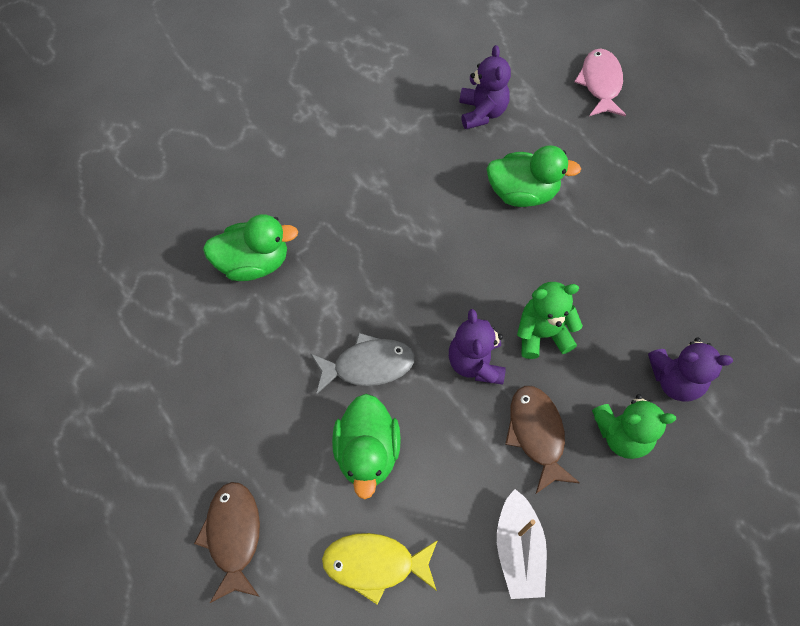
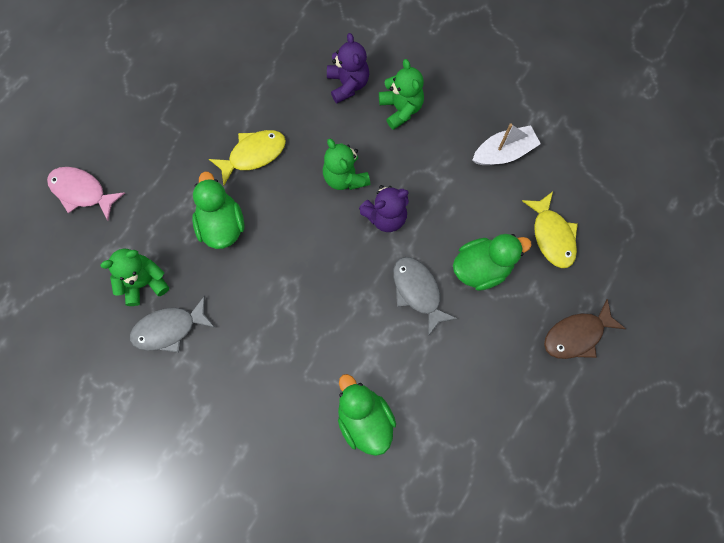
camera: 110 degrees left, 10 degrees up
(424, 121) = (169, 329): none -> grey fish
(482, 112) = (144, 282): purple teddy bear -> green teddy bear
(536, 434) = (423, 161): brown fish -> none
(600, 83) = (82, 192): pink fish -> pink fish turned 45 degrees clockwise
(600, 246) = (253, 154): none -> yellow fish

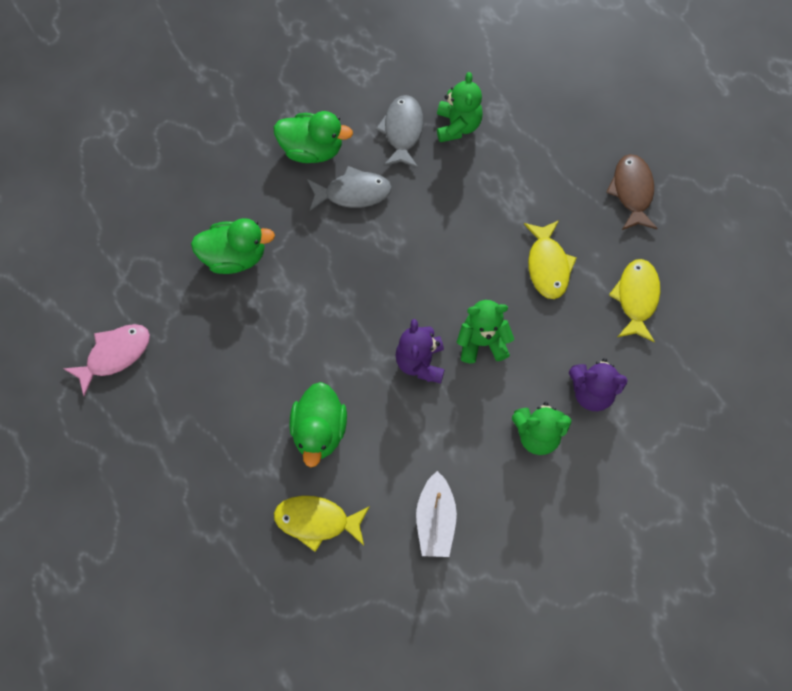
camera: 115 degrees right, 5 degrees down
(82, 192) = (575, 104): pink fish -> pink fish (114, 355)
(221, 225) = (484, 209): green duck -> green duck (312, 149)
(253, 80) = (636, 298): none -> yellow fish
(418, 291) = (327, 357): grey fish -> grey fish (353, 193)
(577, 335) = (203, 489): brown fish -> brown fish (632, 191)

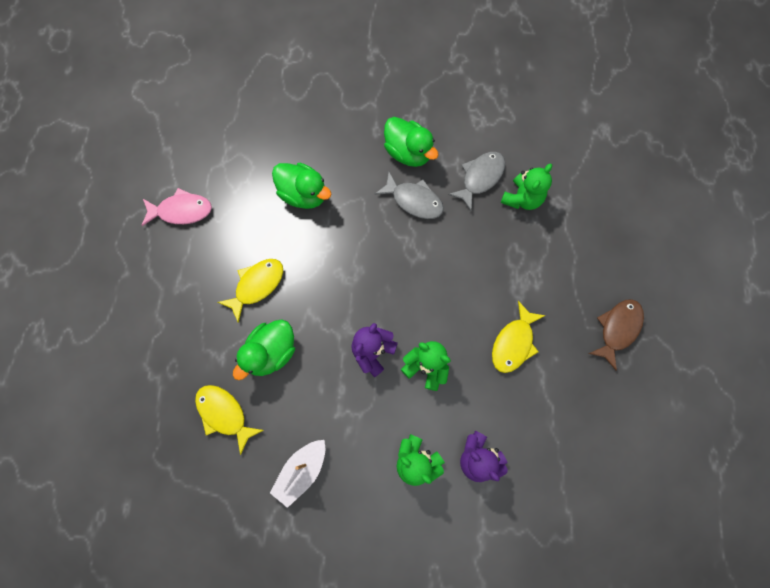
camera: 35 degrees right, 5 degrees up
(636, 298) = (562, 411): yellow fish -> yellow fish (257, 285)

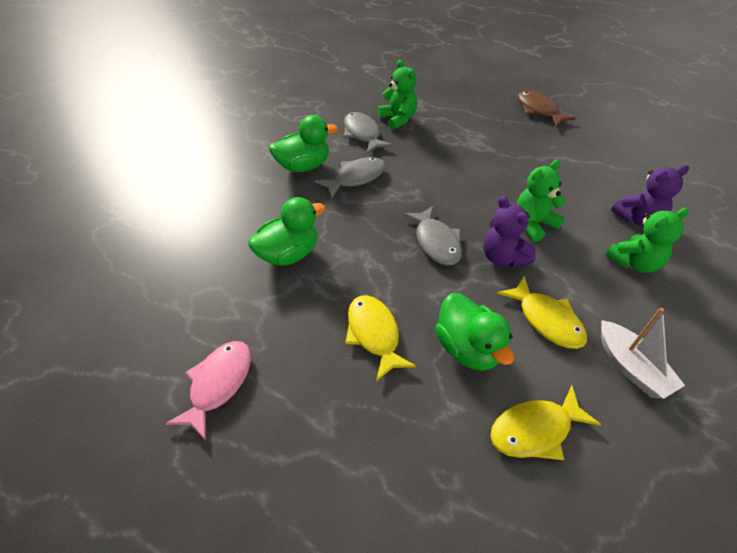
camera: 65 degrees left, 25 degrees down
(366, 295) = (436, 242): none -> grey fish
(514, 343) = (530, 163): yellow fish -> yellow fish (546, 319)

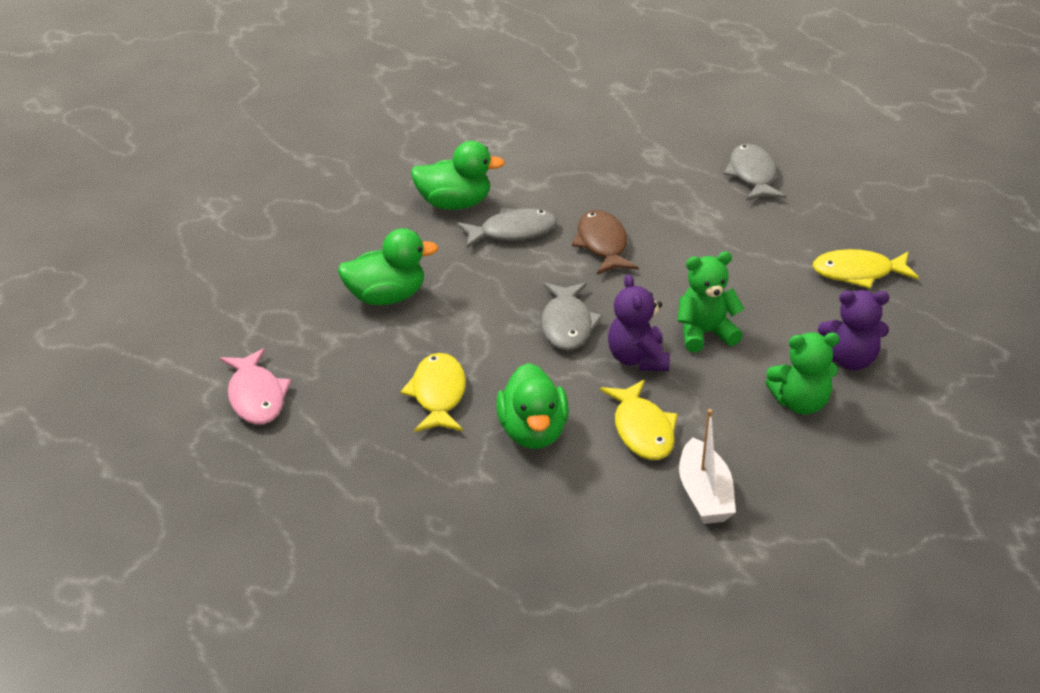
camera: 20 degrees right, 10 degrees down
(218, 384) = (256, 396): pink fish -> pink fish turned 120 degrees clockwise
(362, 134) = (554, 179): grey fish -> grey fish (752, 175)
(398, 119) = (614, 169): green teddy bear -> none
(535, 430) = (555, 515): yellow fish -> yellow fish (858, 273)
(539, 110) = (828, 198): brown fish -> brown fish (602, 245)

